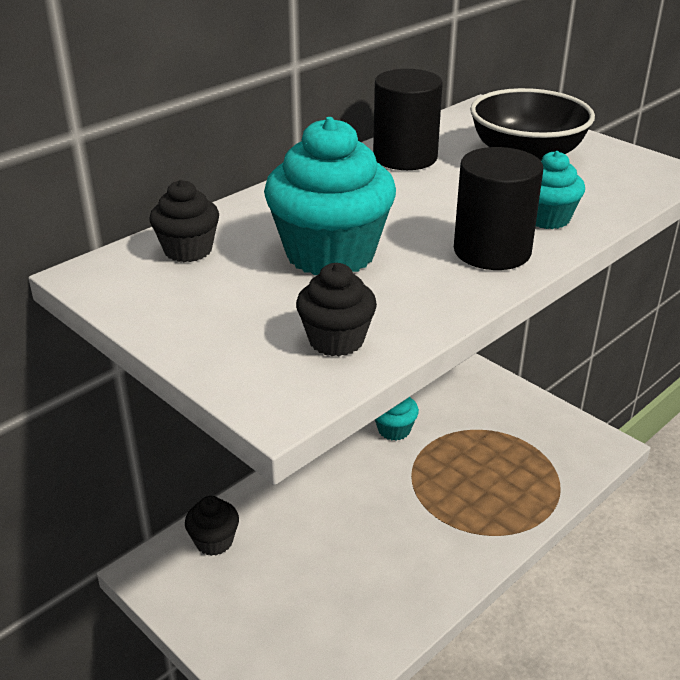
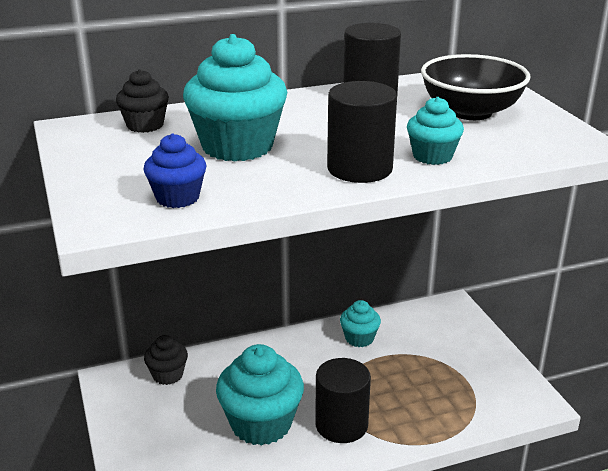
camera: 25 degrees right, 5 degrees down
(336, 340) = (177, 198): black cupcake -> blue cupcake
(359, 563) = (261, 424): none -> turquoise cupcake
(443, 534) = (341, 425): none -> black cylinder

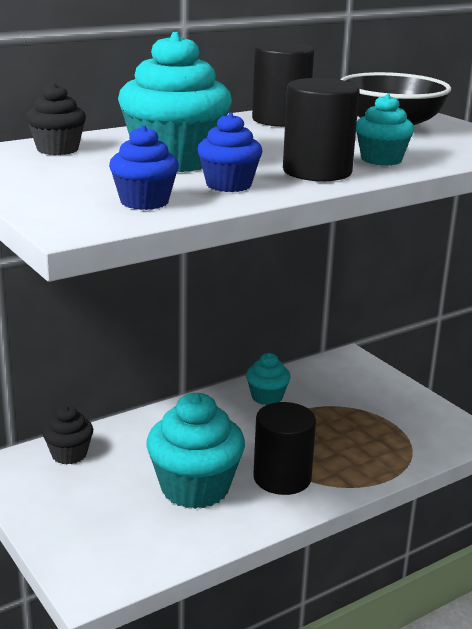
camera: 15 degrees left, 5 degrees down
(266, 181) = (228, 185): none -> blue cupcake

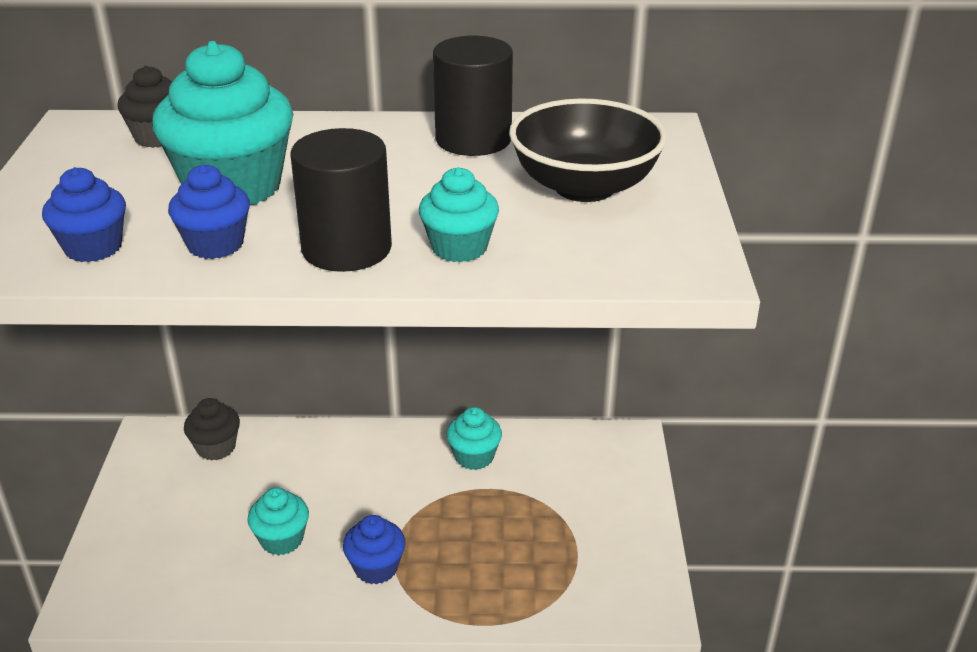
camera: 35 degrees right, 10 degrees up
(195, 488) = (282, 540): turquoise cupcake -> turquoise cupcake, size x0.54
(282, 478) = (376, 568): black cylinder -> blue cupcake

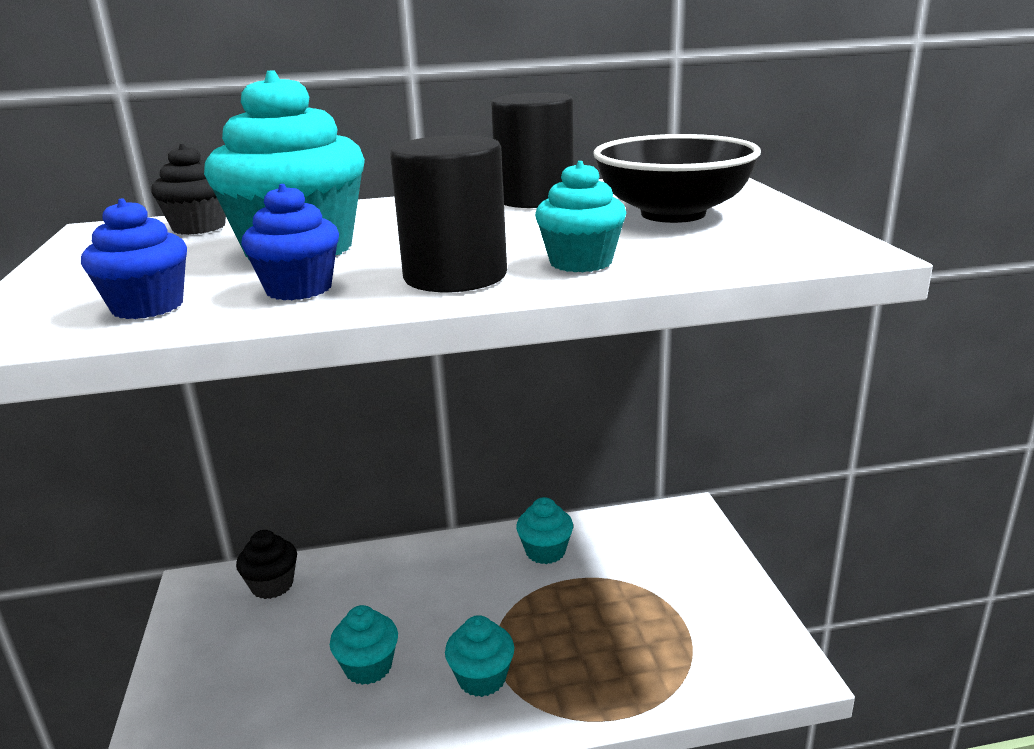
camera: 10 degrees left, 10 degrees down
(376, 568) = (482, 678): blue cupcake -> turquoise cupcake

